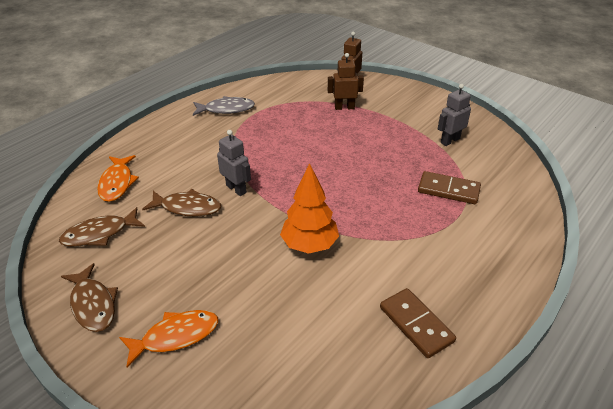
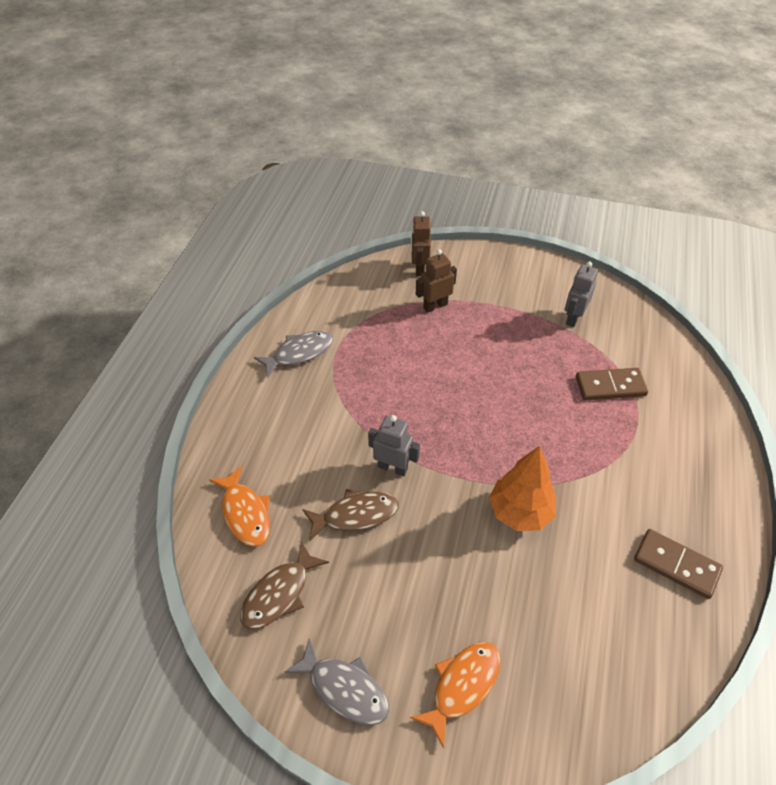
camera: 25 degrees left, 10 degrees up
(93, 304) = (344, 689): brown fish -> grey fish

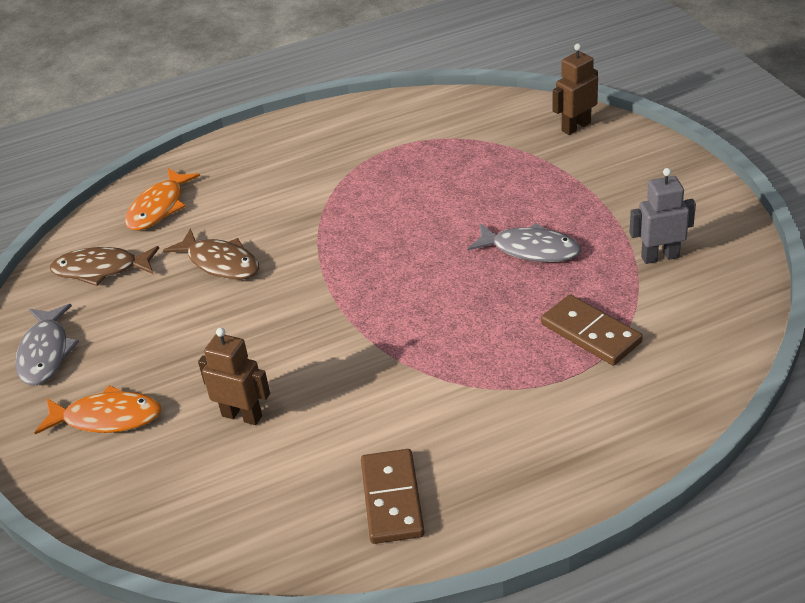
camera: 55 degrees right, 10 degrees down
(299, 353) = (363, 130): grey fish -> grey fish (530, 249)
(393, 467) = (296, 253): grey robot -> none
(435, 306) = (536, 164): brown robot -> brown robot (242, 415)
(520, 512) = (335, 356): orange tree -> none

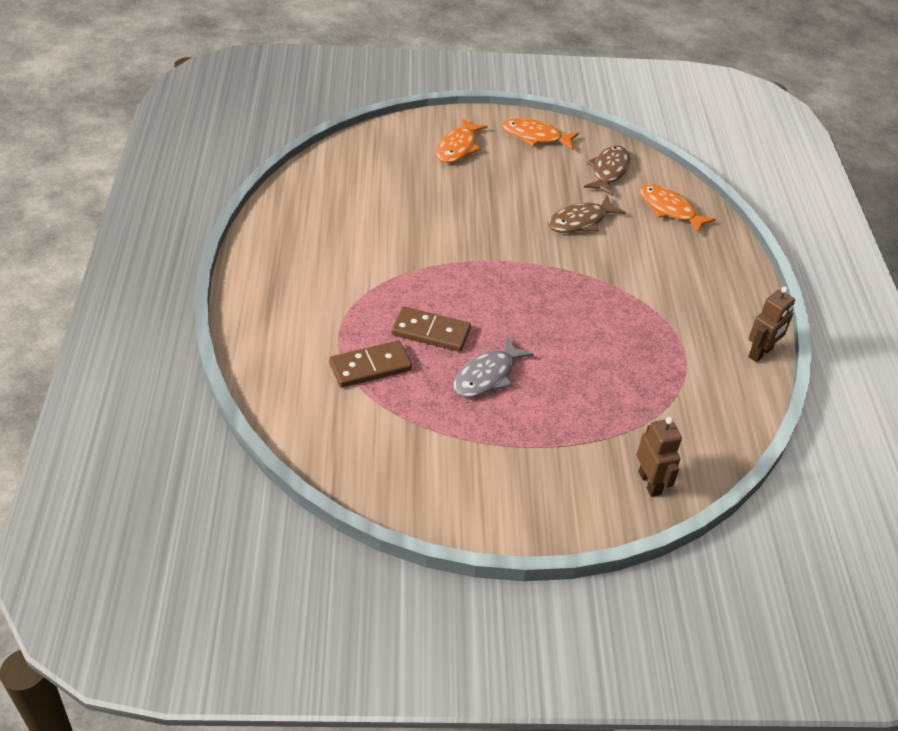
camera: 105 degrees right, 5 degrees up
(45, 353) = (535, 136): grey fish -> orange fish
(242, 415) = (419, 194): brown robot -> brown robot (760, 353)
(392, 499) = (304, 229): brown domino -> brown domino (431, 332)
(660, 257) = (424, 446): grey robot -> none

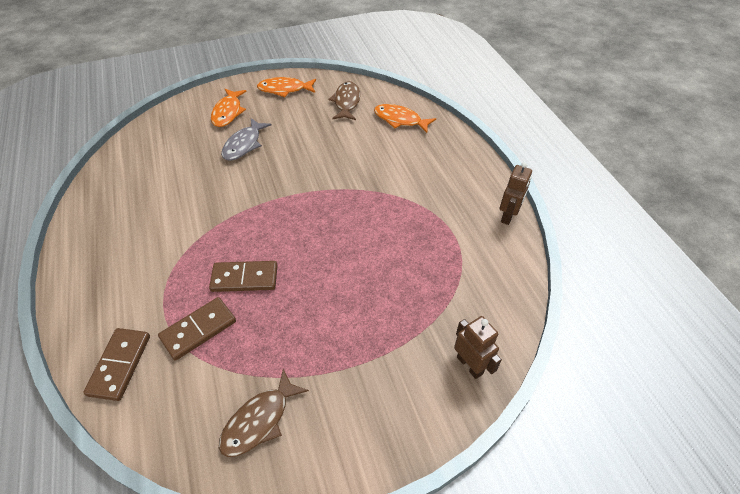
camera: 15 degrees left, 5 degrees up
(284, 375) = (119, 365): none -> brown domino
(487, 376) = (303, 305): grey fish -> grey fish (244, 145)
(580, 221) = (338, 146): brown fish -> brown fish (259, 420)

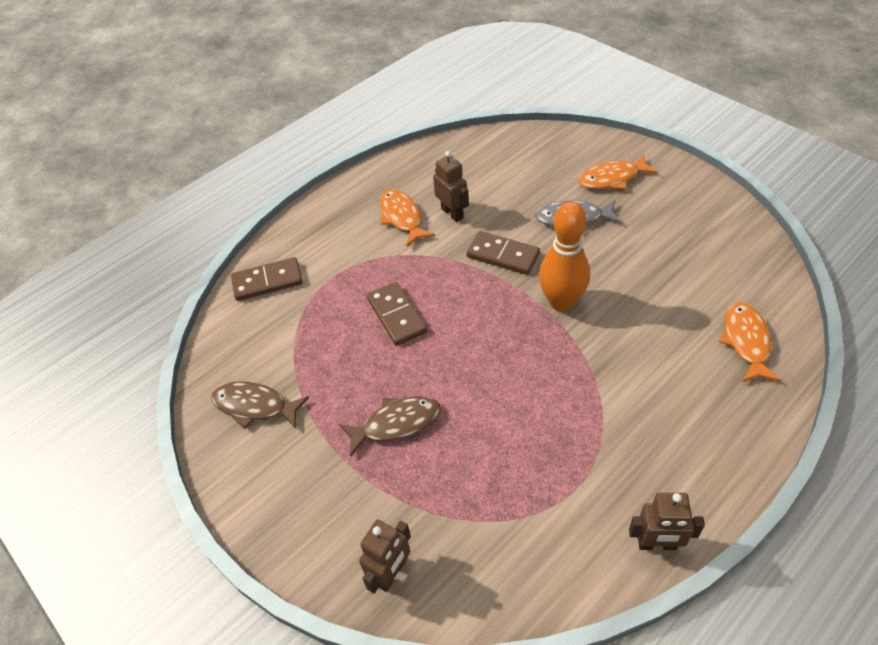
camera: 70 degrees right, 0 degrees up
(173, 204) = (452, 213): none -> brown robot
(198, 329) = (324, 313): brown domino -> brown domino (503, 255)
(284, 89) = (696, 202): orange fish -> orange fish (402, 217)
(310, 181) = (561, 302): none -> orange bowling pin
(346, 102) = (729, 270): brown fish -> brown fish (396, 424)

